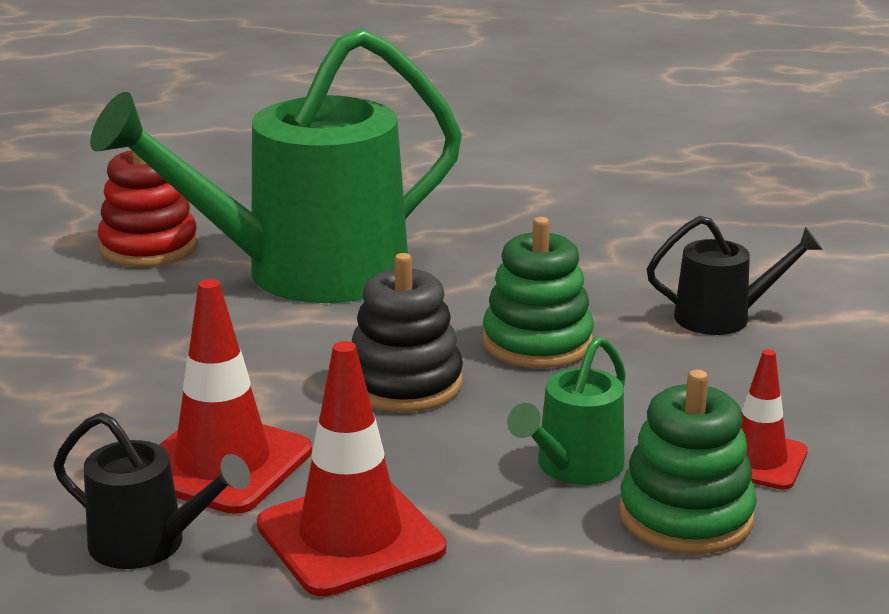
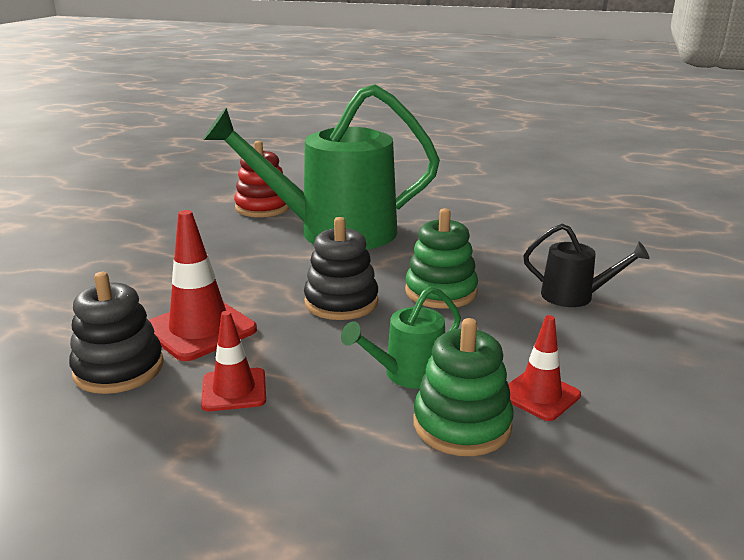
camera: 20 degrees right, 0 degrees up
(149, 544) = (119, 369): black watering can -> black stacking toy
(350, 537) = (234, 390): red traffic cone -> red traffic cone, size x0.61

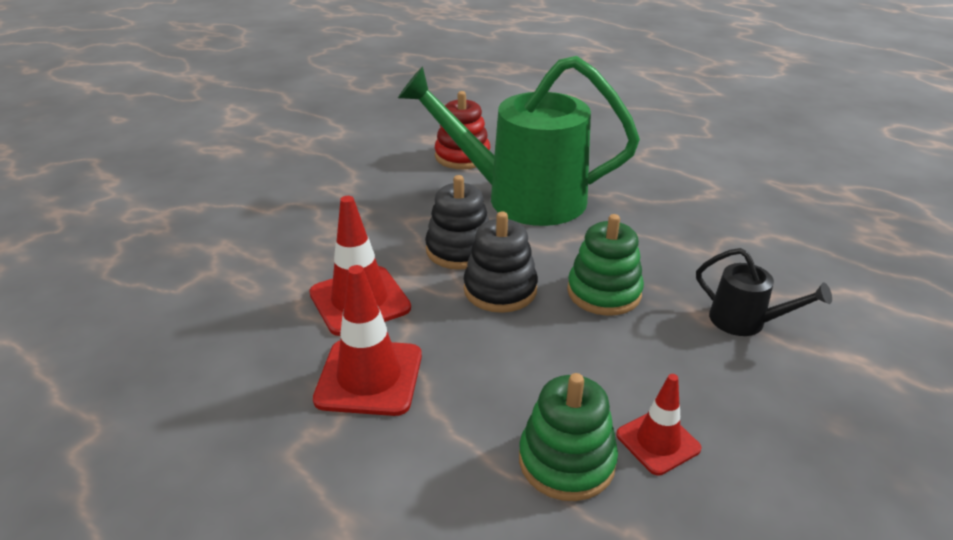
camera: 15 degrees right, 10 degrees up
(119, 369) = (278, 334): black stacking toy -> black stacking toy (459, 250)
(234, 390) = (369, 377): red traffic cone -> red traffic cone, size x1.63
(407, 374) = (534, 390): green watering can -> none

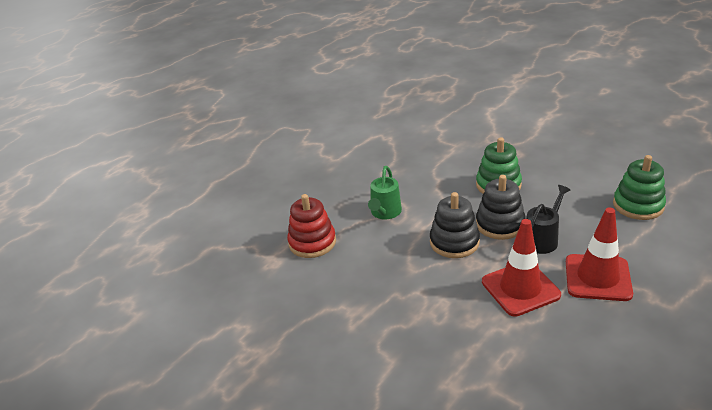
camera: 80 degrees left, 0 degrees up
(521, 198) = (385, 213): green watering can -> green watering can, size x0.43
(658, 441) = (615, 178): red traffic cone -> none
(745, 322) = (519, 143): black watering can -> black watering can (543, 239)

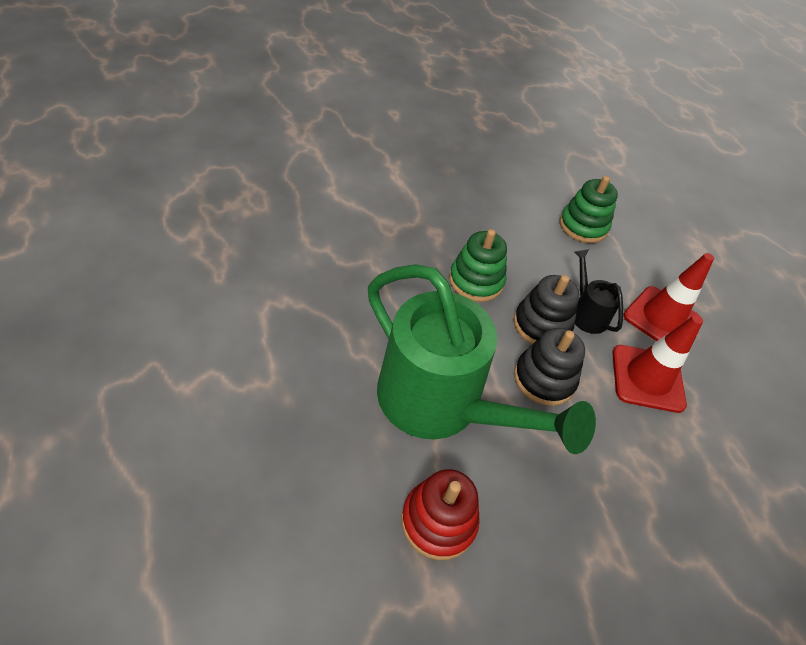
camera: 70 degrees left, 15 degrees up
(385, 213) = (441, 404): green watering can -> green watering can, size x2.31

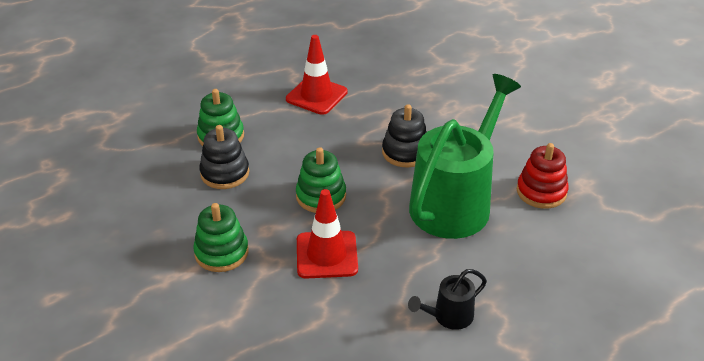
camera: 95 degrees left, 10 degrees down
(414, 200) = (221, 252): none -> green stacking toy
(541, 325) = (353, 156): black stacking toy -> black stacking toy (225, 173)
(586, 313) = (328, 133): black watering can -> black watering can (448, 316)
(647, 378) = (379, 104): red traffic cone -> red traffic cone (326, 255)

